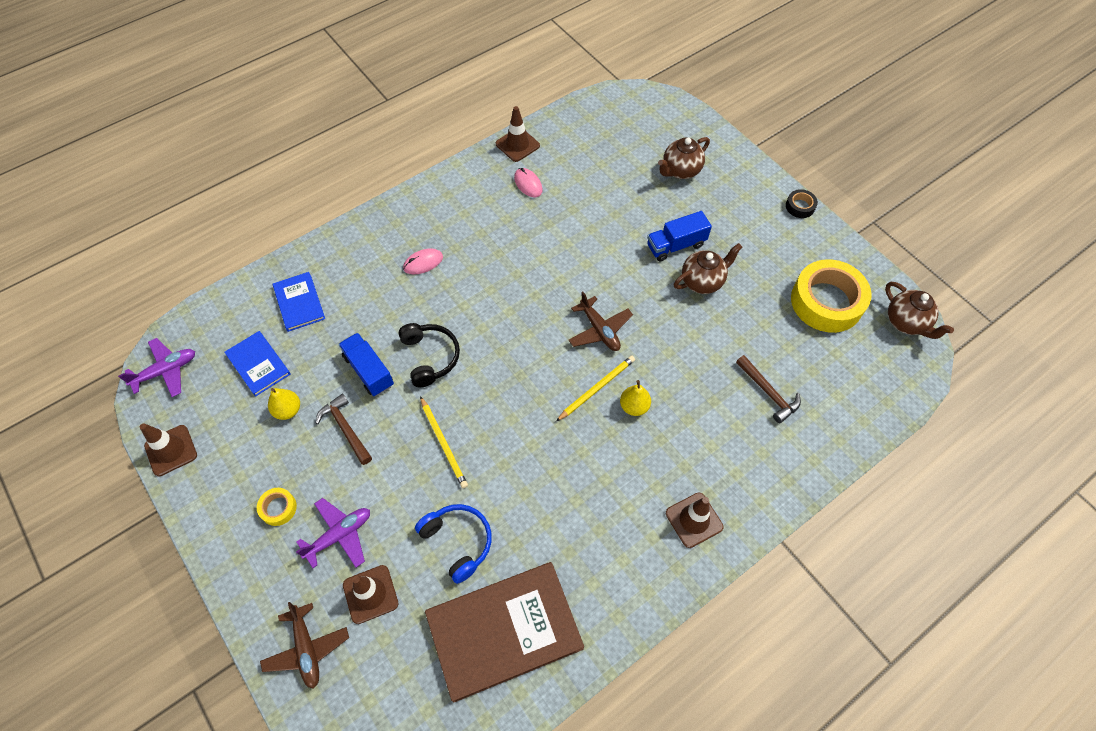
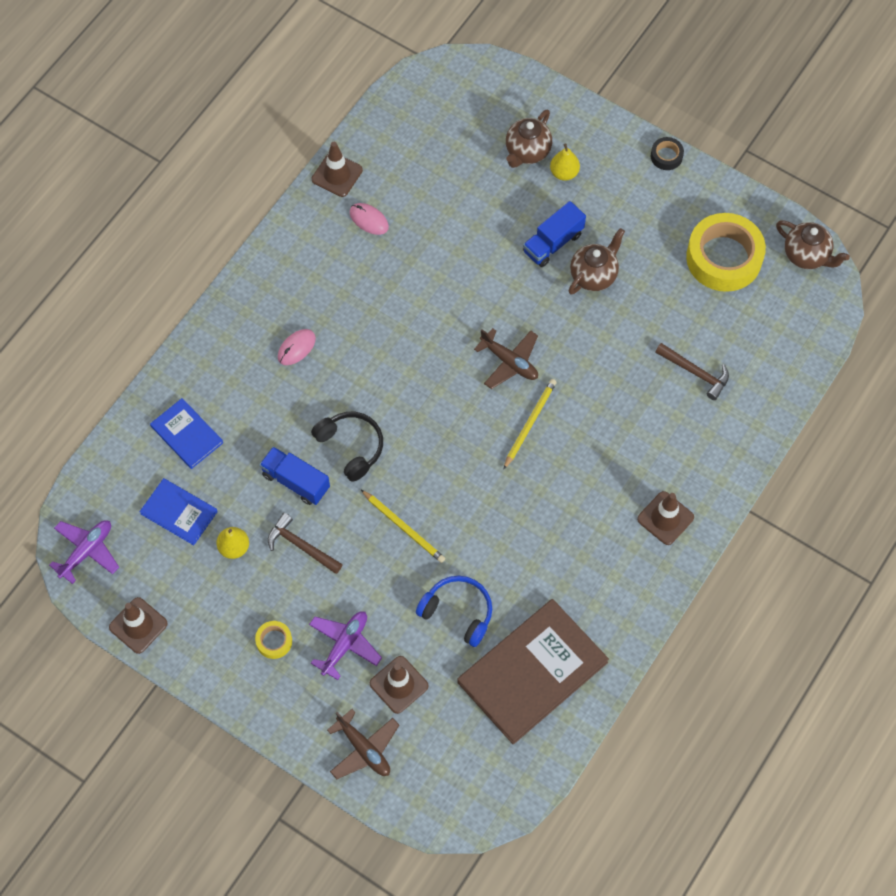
camera: 20 degrees left, 5 degrees up
(634, 406) = (572, 429): yellow pear -> yellow pear (564, 173)

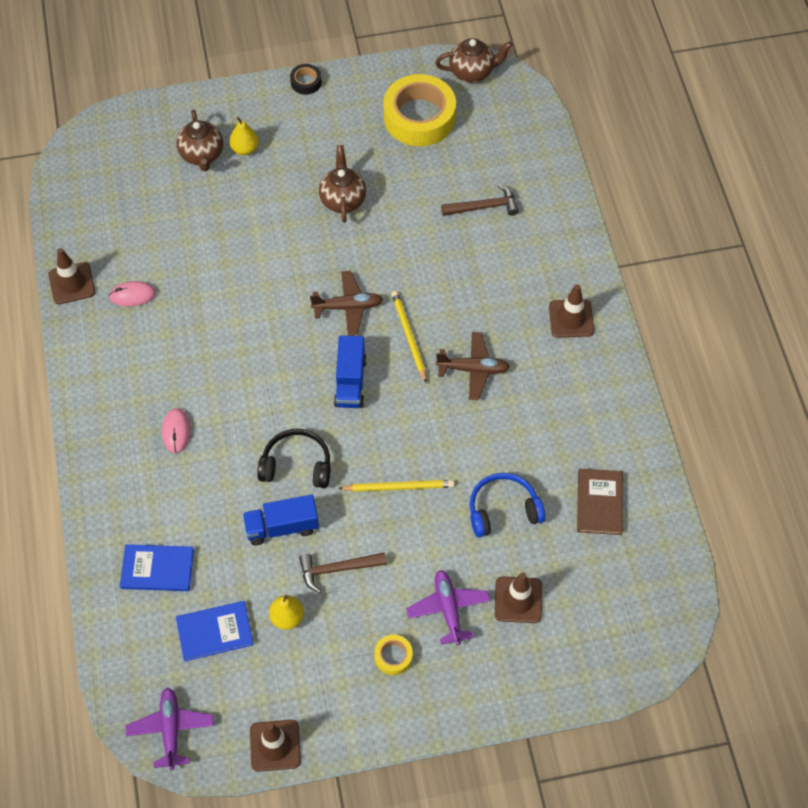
camera: 45 degrees left, 5 degrees down
(364, 749) = (544, 669): brown plane -> brown plane (473, 369)
(532, 672) = (599, 503): brown book -> brown book, size x0.53
(553, 243) = (289, 202): blue truck -> blue truck (350, 382)

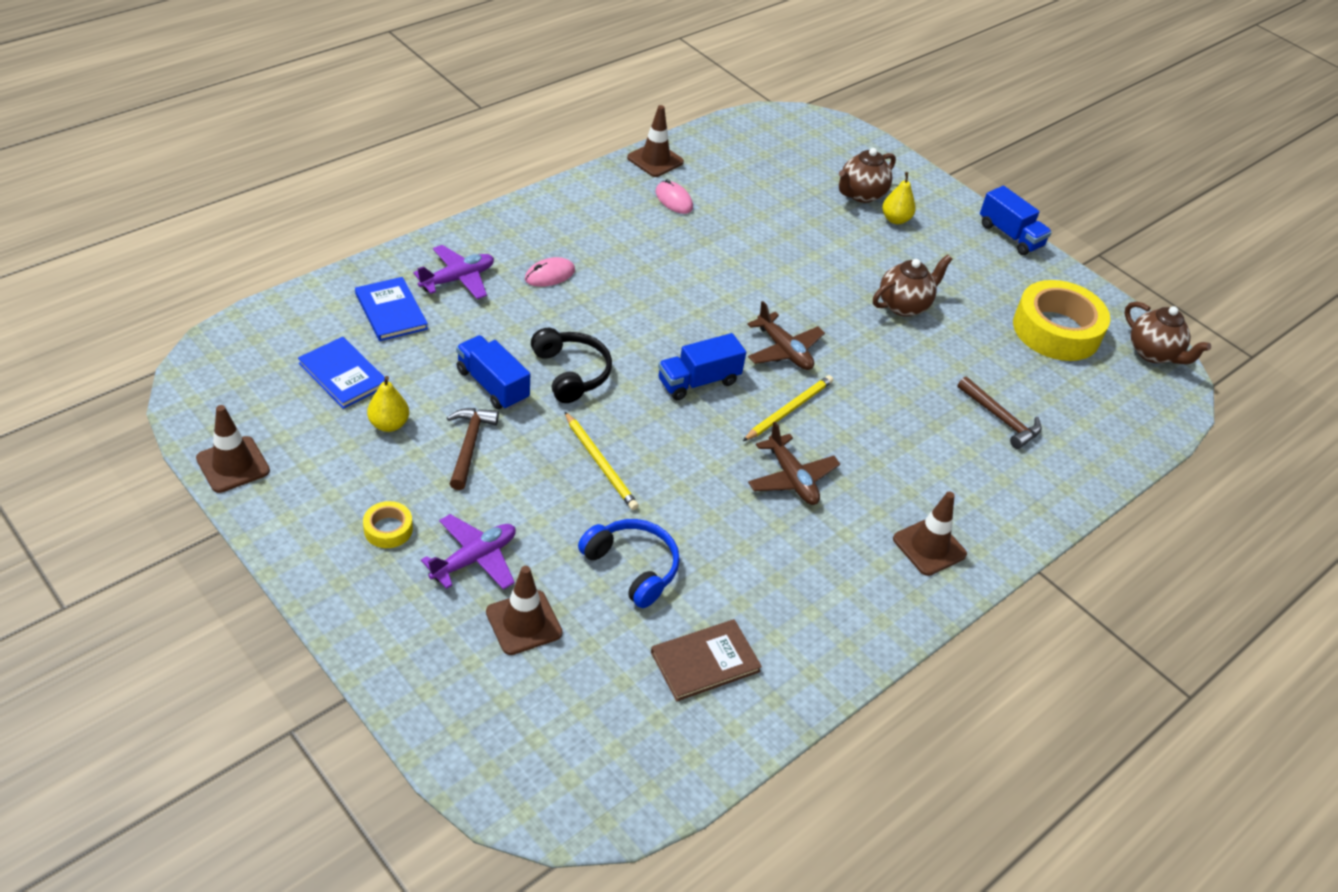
camera: 55 degrees right, 15 degrees down
(171, 729) = (217, 379): purple plane -> purple plane (458, 279)
(306, 82) = (1010, 235): black tape -> blue truck
(338, 569) = (469, 446): brown hammer -> brown hammer turned 45 degrees clockwise

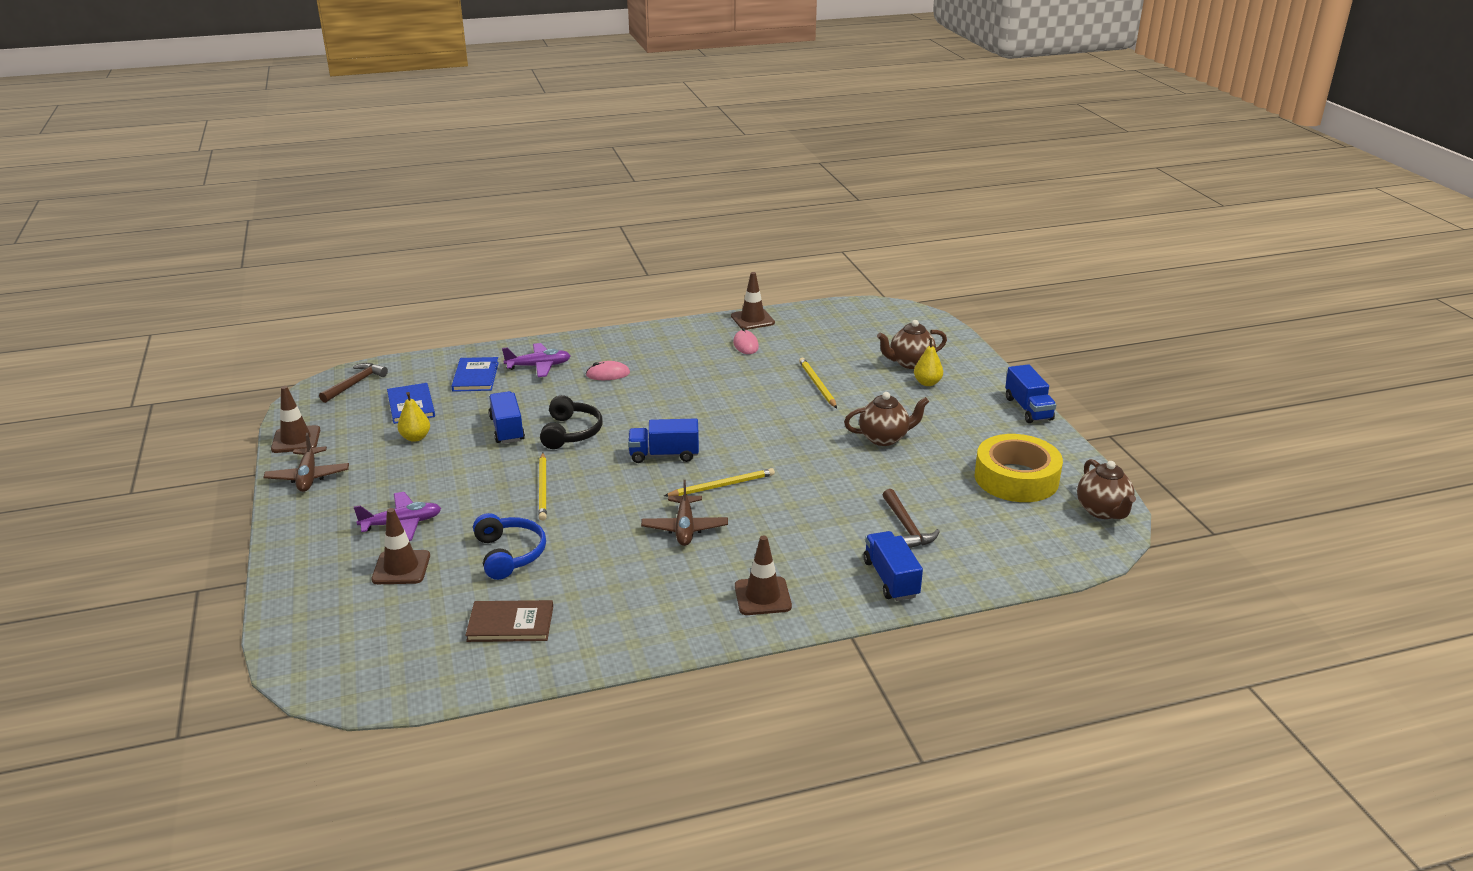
camera: 30 degrees right, 15 degrees down
(388, 529) = (360, 494): yellow tape -> none
(469, 446) = (458, 460): brown hammer -> brown hammer (355, 384)
(784, 350) = (752, 448): brown plane -> brown plane (308, 477)
(788, 244) = (817, 384): none -> yellow pencil
(1029, 489) = (891, 579): none -> blue truck

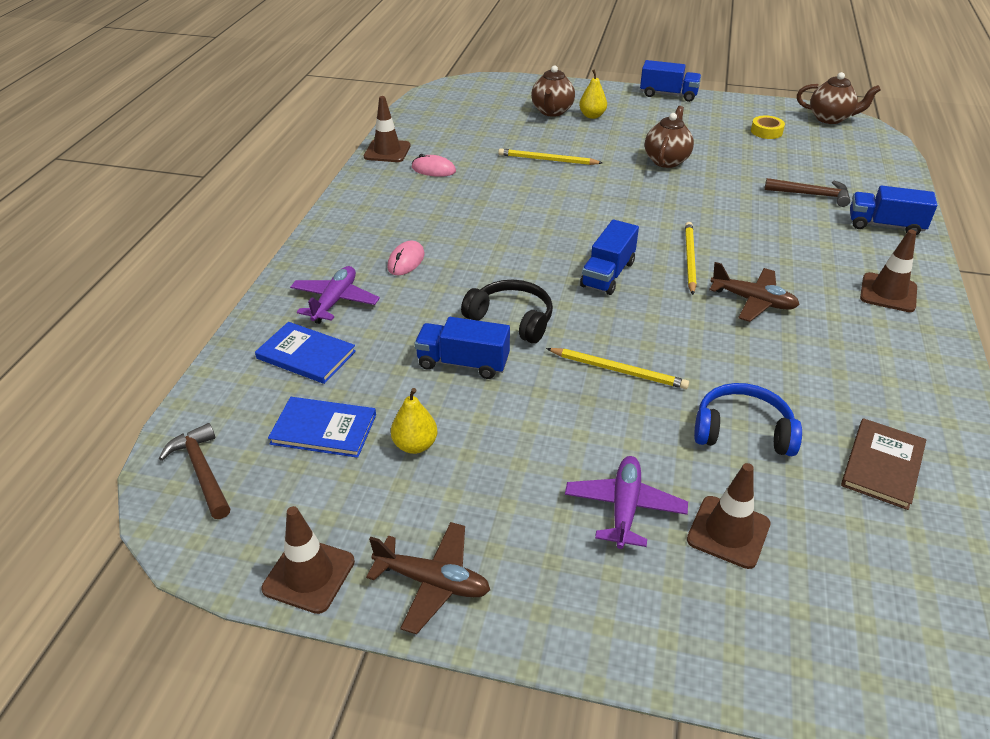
camera: 60 degrees left, 10 degrees up
(1016, 478) = (766, 131): yellow tape -> yellow tape, size x0.44

